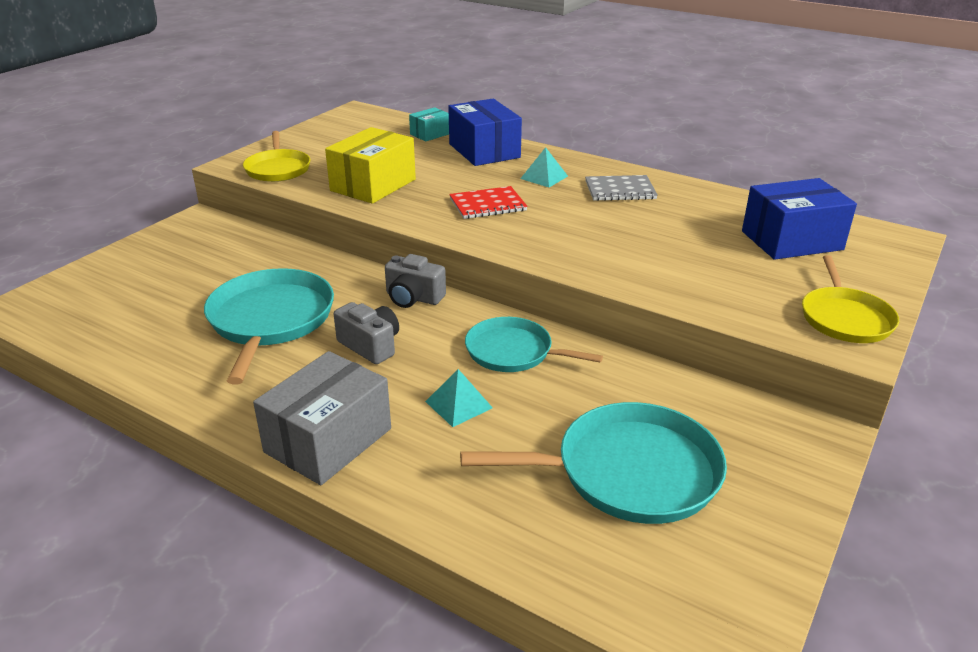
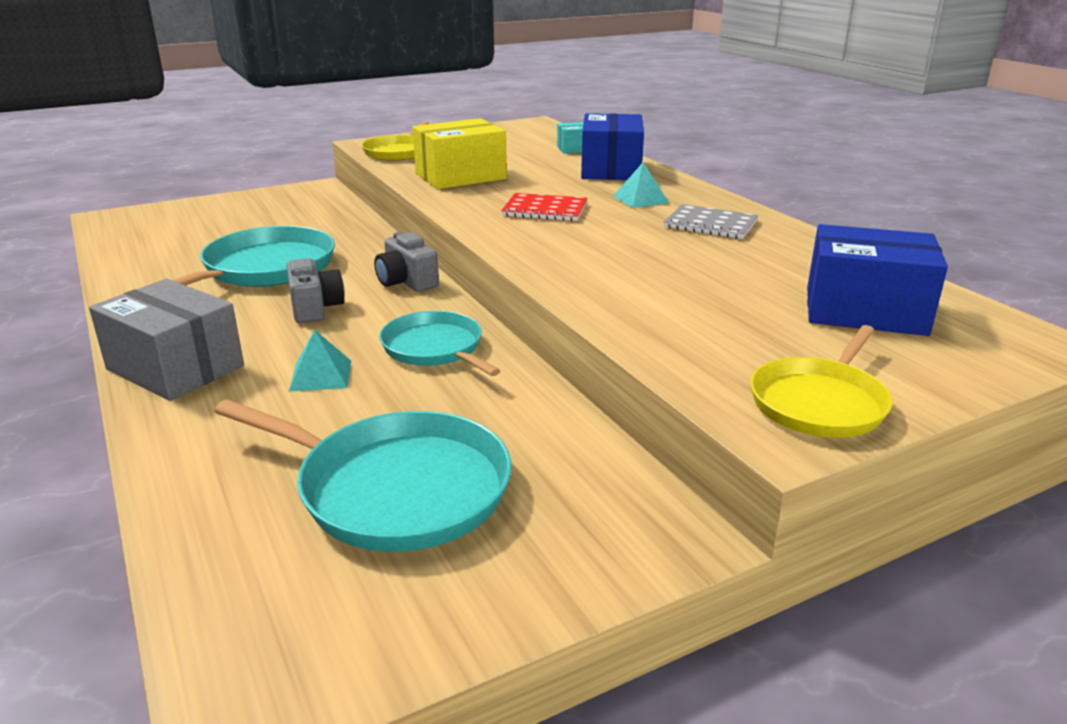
camera: 30 degrees right, 5 degrees down
(328, 440) = (175, 367): grey box -> grey box turned 60 degrees clockwise

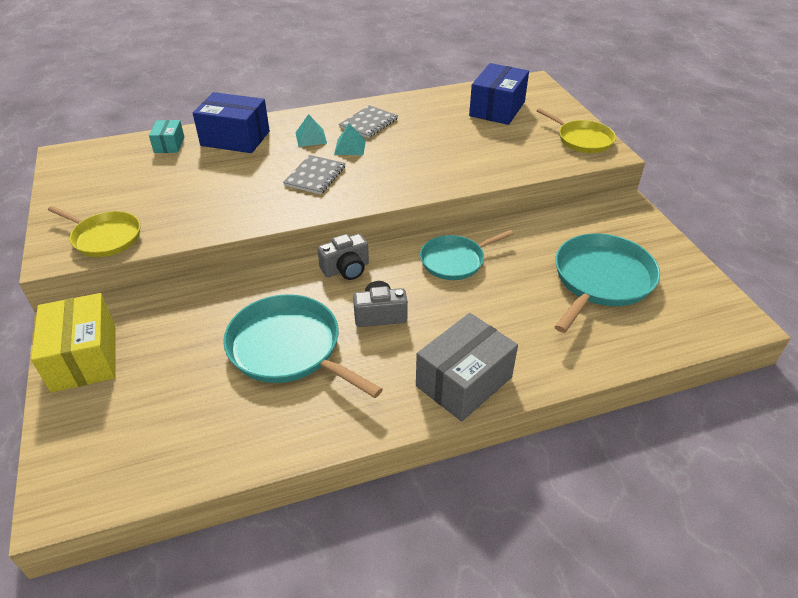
camera: 80 degrees left, 15 degrees up
(320, 375) = (484, 309): turquoise pyramid -> turquoise pyramid (350, 147)
(460, 176) = (210, 206): yellow box -> yellow box (84, 358)
(545, 210) = (315, 176): red notebook -> grey notebook

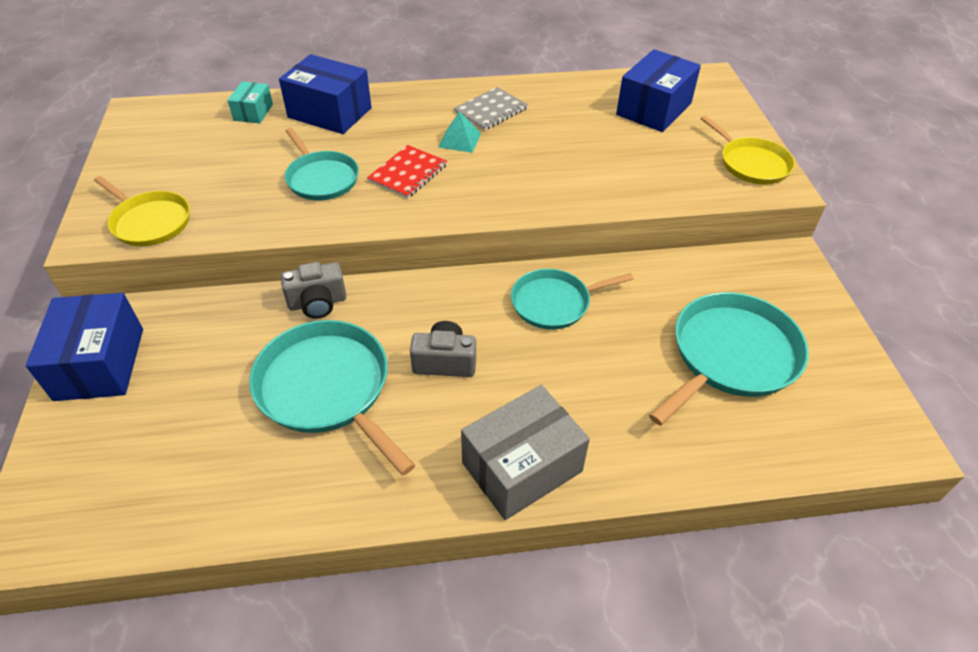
camera: 10 degrees right, 5 degrees up
(84, 358) = (100, 363): yellow box -> blue box
(243, 188) = (321, 178): none -> turquoise pan
(311, 138) = (417, 122): turquoise pyramid -> none
(315, 176) = (408, 173): grey notebook -> red notebook
(346, 269) = (421, 295): grey camera -> grey camera (317, 303)

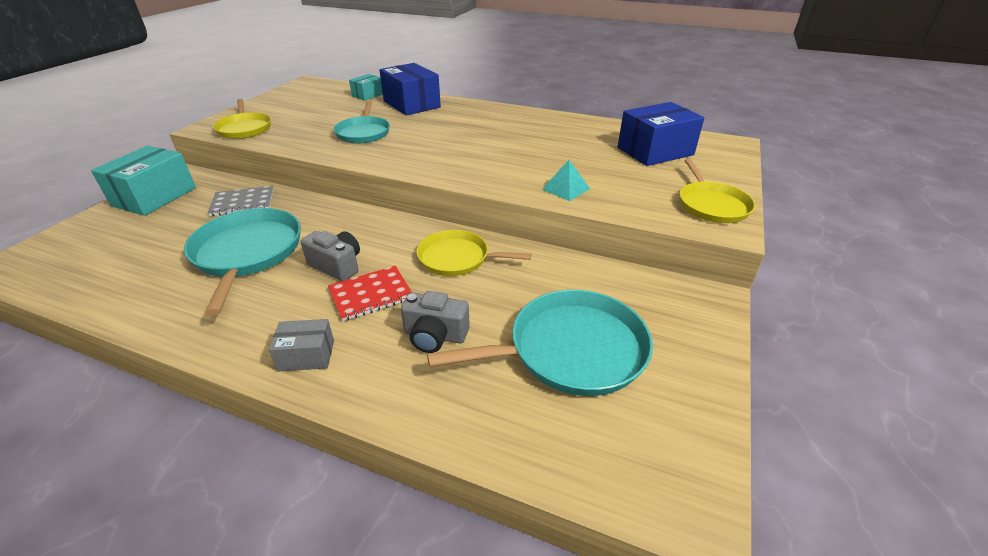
camera: 30 degrees right, 10 degrees down
(100, 363) = (154, 197): blue box -> turquoise box
(317, 303) = (302, 206): grey camera -> grey camera (435, 336)
(408, 173) = (420, 143): red notebook -> red notebook (371, 294)
(460, 140) = (478, 135): turquoise pyramid -> turquoise pyramid (566, 189)
(491, 110) = (520, 125): grey notebook -> grey notebook (243, 202)
(522, 467) = (306, 355): grey box -> grey box, size x0.53
(554, 303) = (457, 258): turquoise pan -> yellow pan

